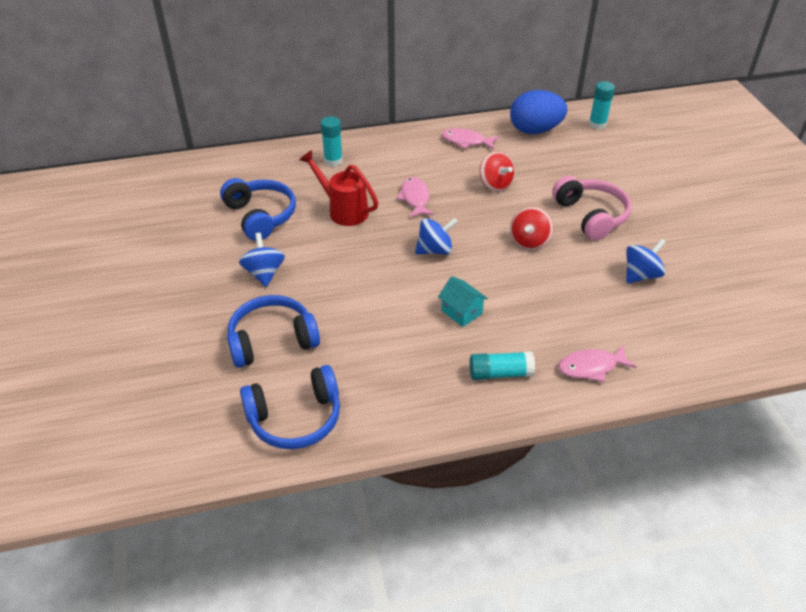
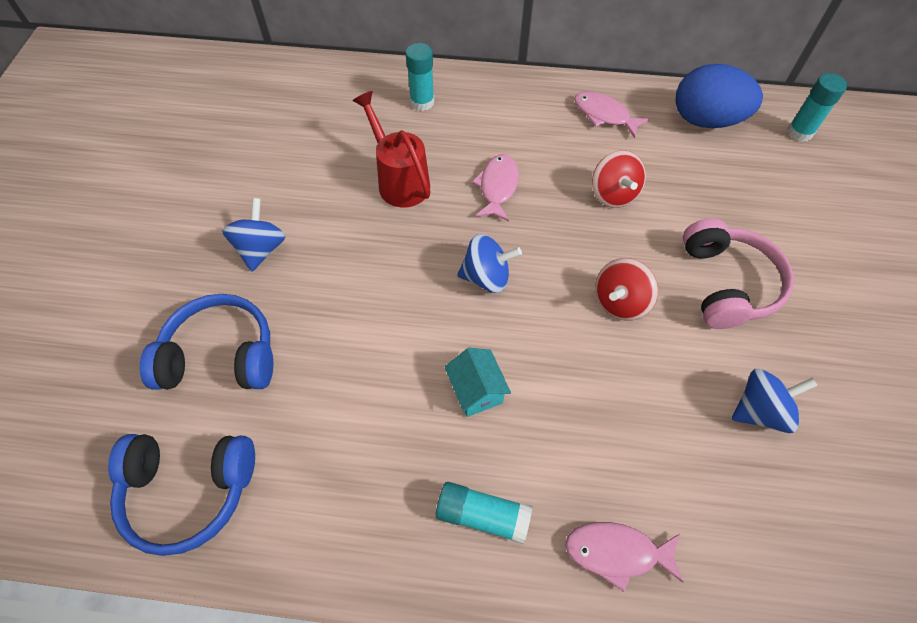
camera: 20 degrees right, 15 degrees up
(261, 216) = (298, 161): blue headphones -> none

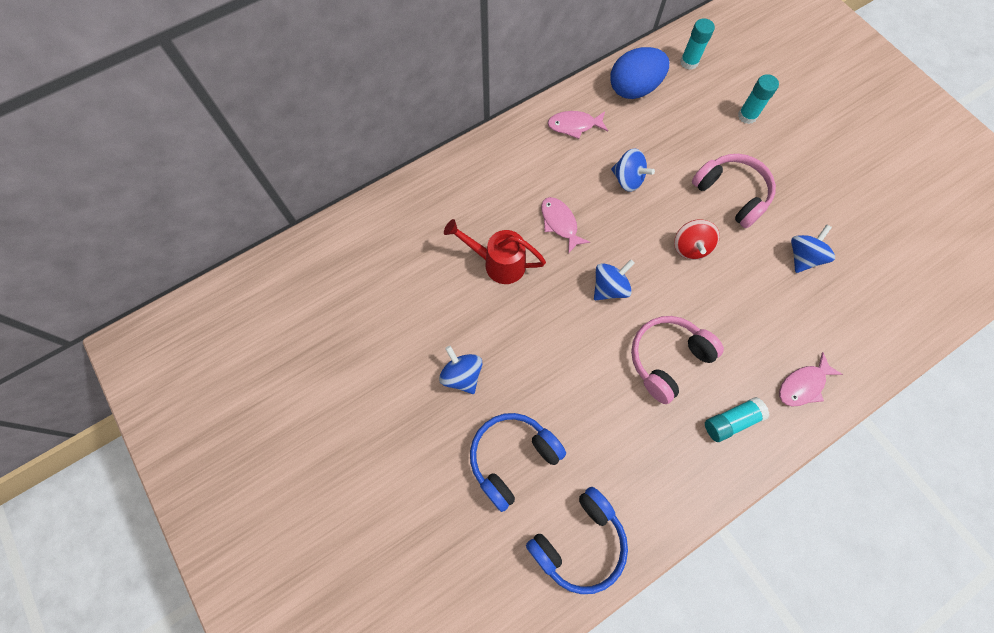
camera: 40 degrees left, 10 degrees up
(422, 102) = (454, 195): turquoise glue stick -> turquoise glue stick (747, 116)
(476, 391) = (667, 359): turquoise house -> pink headphones
(613, 194) = (627, 179): red spinning top -> blue spinning top

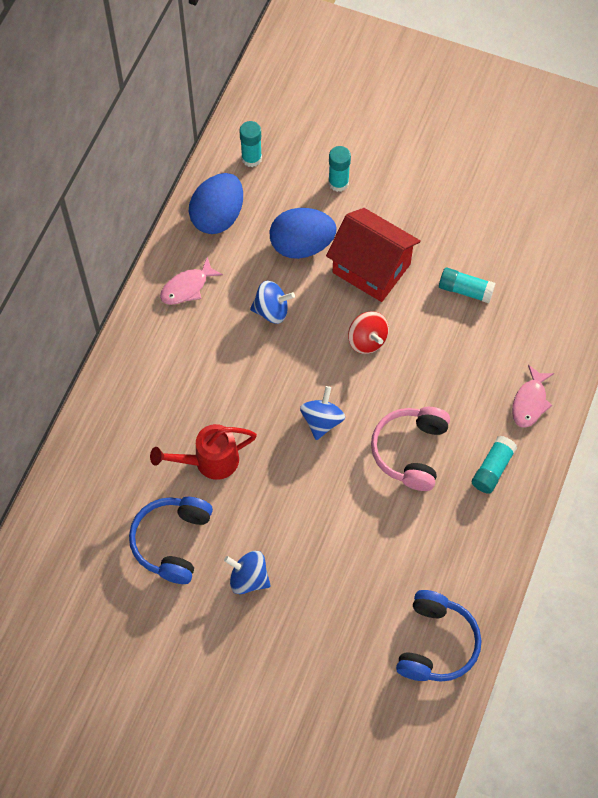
camera: 35 degrees left, 5 degrees down
(512, 458) = (339, 616): blue headphones -> blue headphones (172, 541)
(560, 223) = (239, 390): pink fish -> none
(685, 145) = (302, 245): none -> blue egg
(731, 194) = (371, 268): pink headphones -> red house
(802, 257) = (465, 290): blue spinning top -> turquoise glue stick

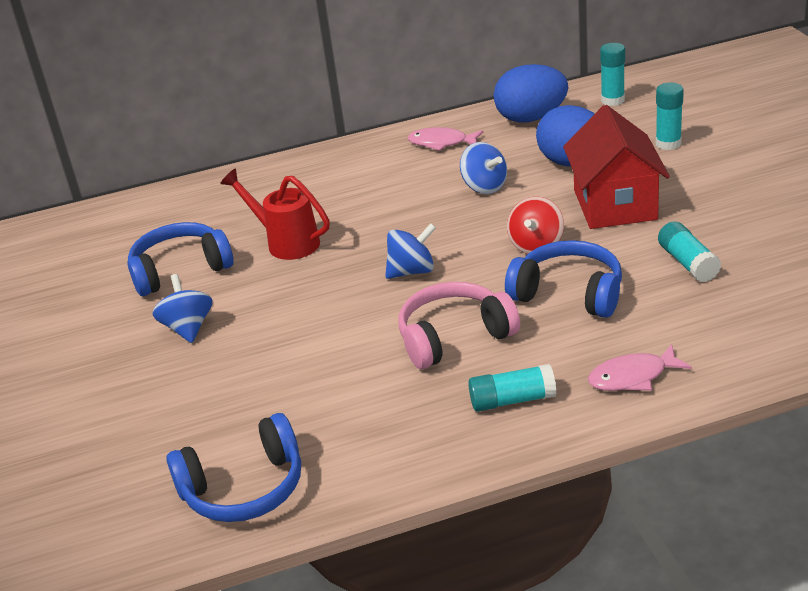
camera: 55 degrees right, 30 degrees down
(430, 366) = (569, 293): none -> blue headphones

